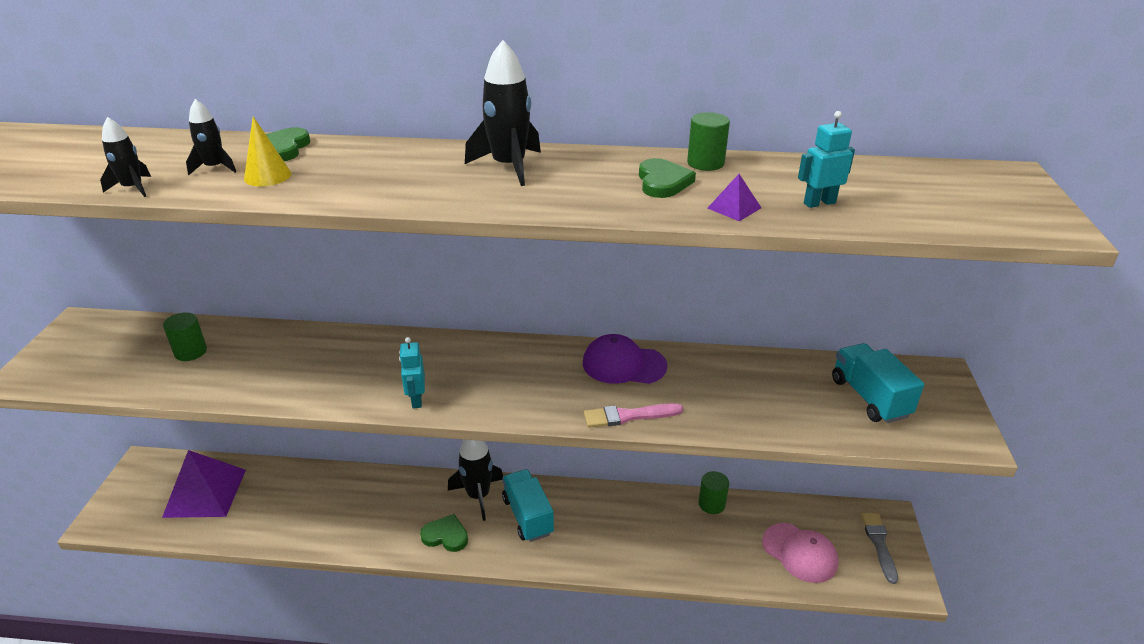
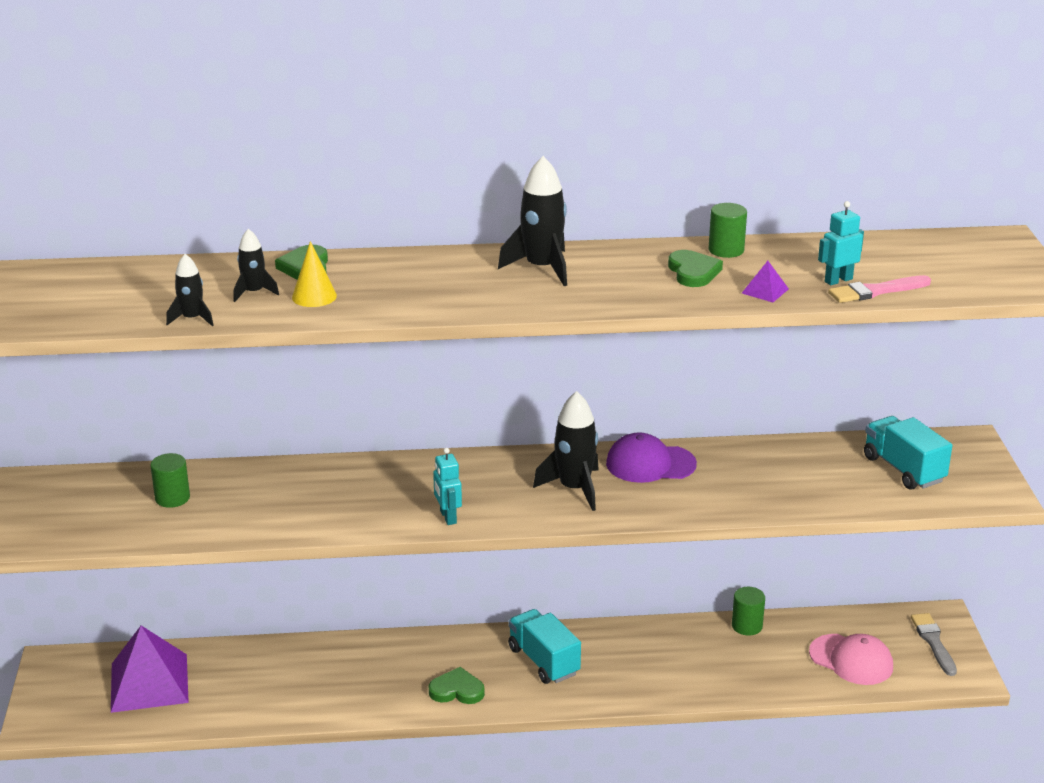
camera: 10 degrees left, 5 degrees down
(478, 495) = (479, 648): black rocket -> black rocket (574, 488)
(628, 416) = (671, 509): pink brush -> pink brush (876, 291)

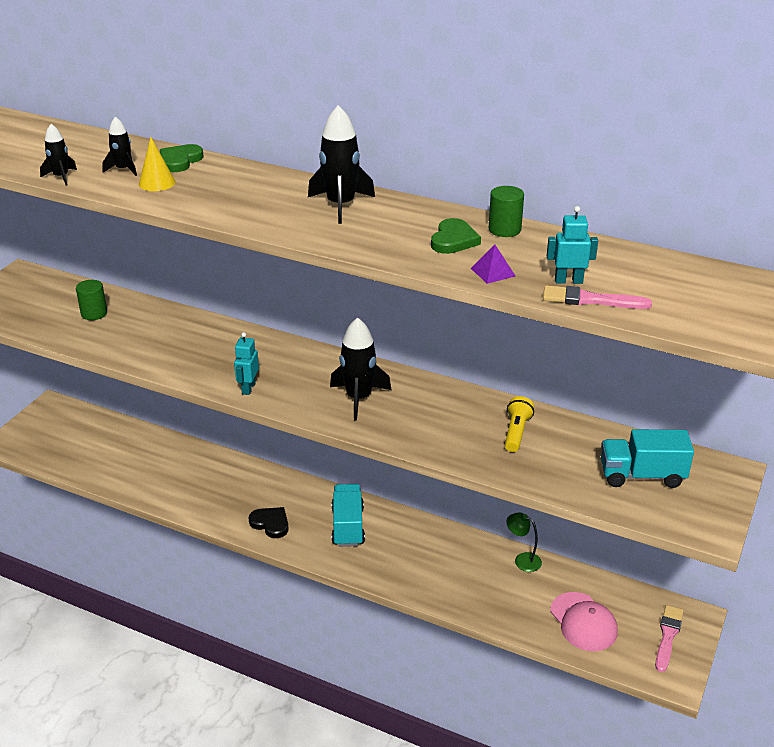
camera: 30 degrees right, 5 degrees up
(149, 682) = (92, 440): purple pyramid -> none
(457, 690) = (270, 523): green heart -> black heart
(650, 464) = (435, 398): purple cap -> none
(747, 626) = (522, 560): green cylinder -> green lamp
(758, 469) = (516, 432): none -> yellow flashlight
(903, 469) = (642, 475): turquoise truck -> turquoise truck turned 90 degrees counterclockwise
(933, 642) = (668, 636): grey brush -> pink brush

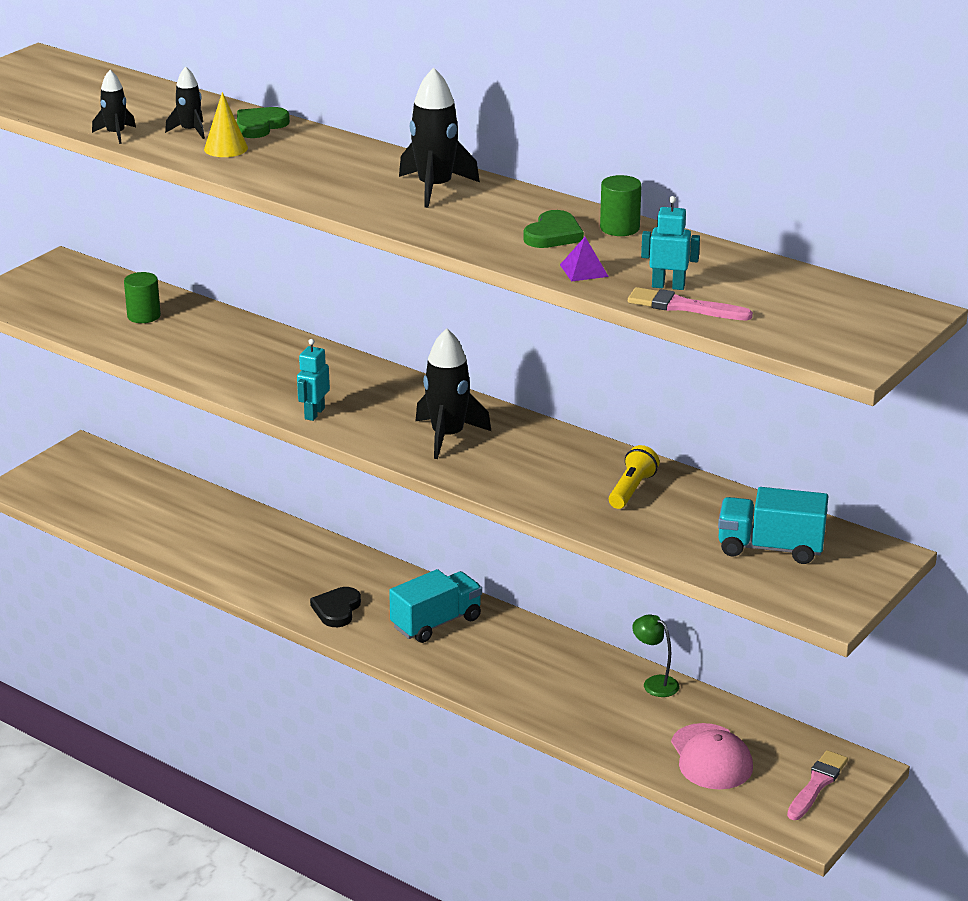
camera: 10 degrees right, 5 degrees down
(270, 523) = (337, 609): black heart -> black heart turned 120 degrees counterclockwise
(348, 526) = (436, 623): turquoise truck -> turquoise truck turned 45 degrees clockwise

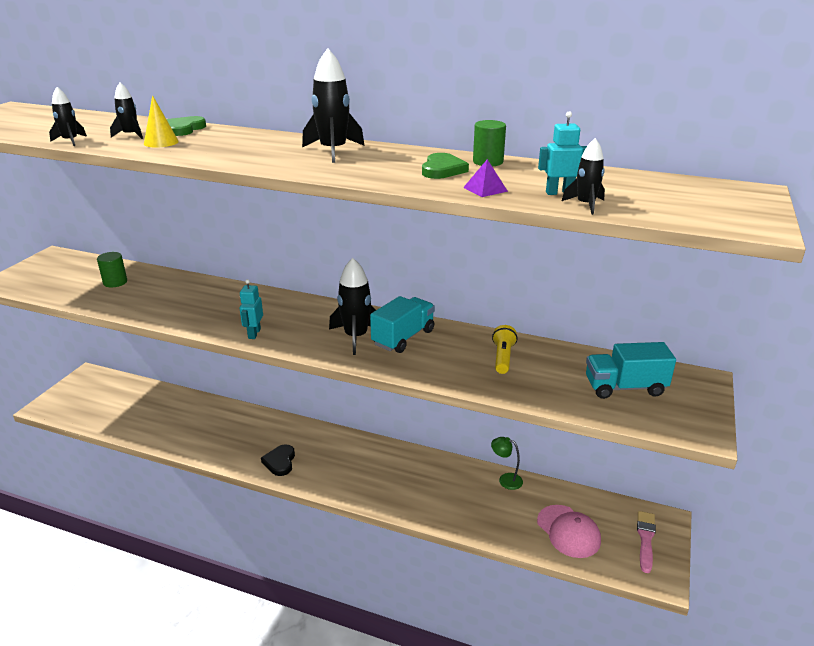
camera: 15 degrees left, 0 degrees up
(436, 623) = (349, 460): turquoise truck -> turquoise truck (403, 337)
(683, 307) = (585, 205): pink brush -> black rocket

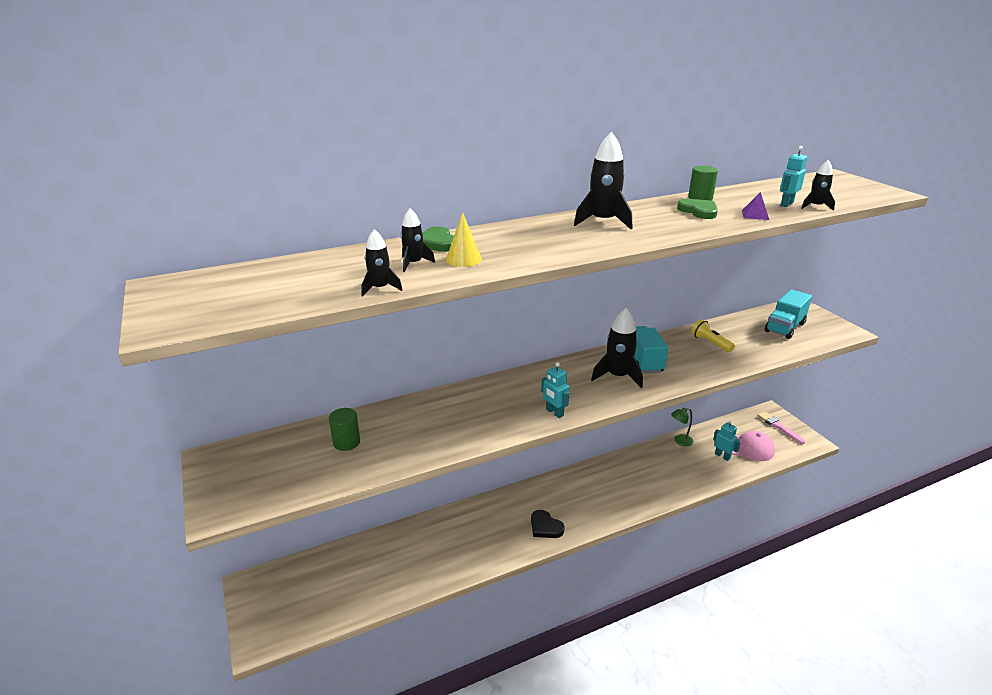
camera: 45 degrees left, 0 degrees up
(525, 519) = (722, 456): none -> turquoise robot

